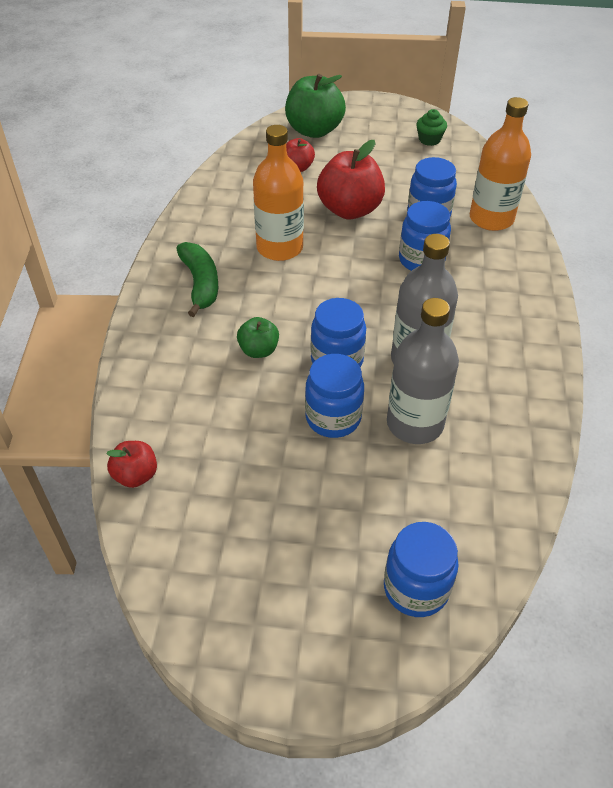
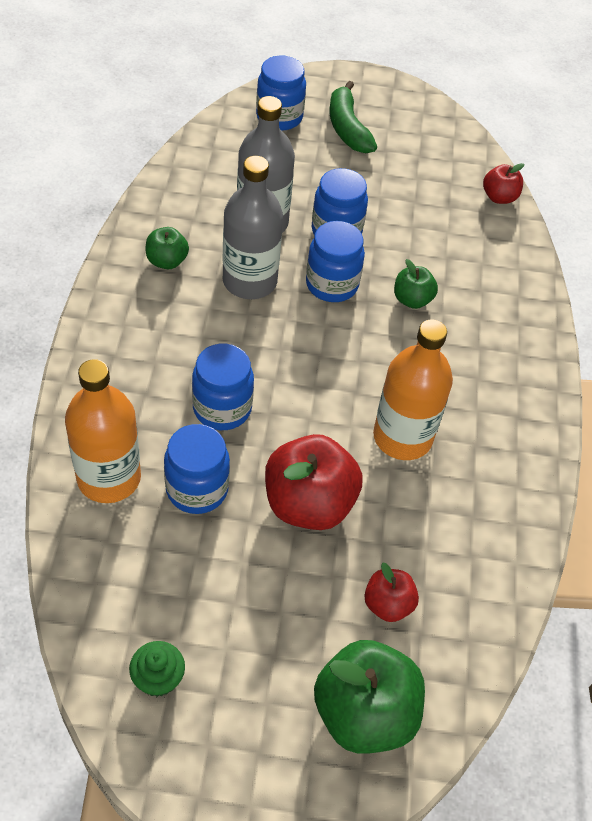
camera: 175 degrees right, 5 degrees up
(200, 284) = (490, 385): green banana -> green banana (347, 128)
(502, 375) = (167, 261): none -> green apple

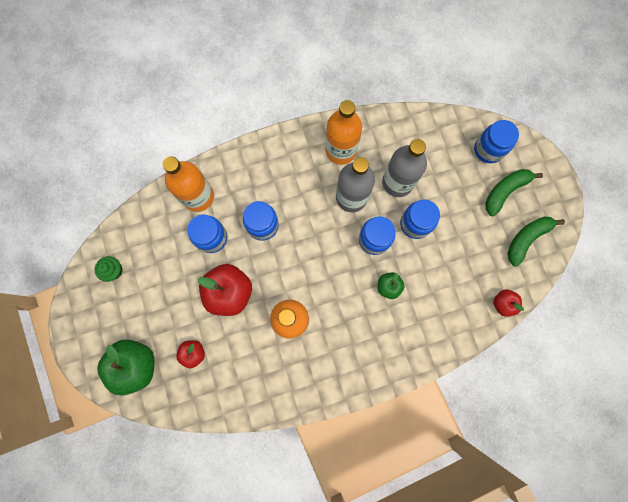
camera: 70 degrees right, 25 degrees up
(167, 261) = (341, 150): green apple -> orange bottle
(424, 138) = (526, 239): none -> green banana

